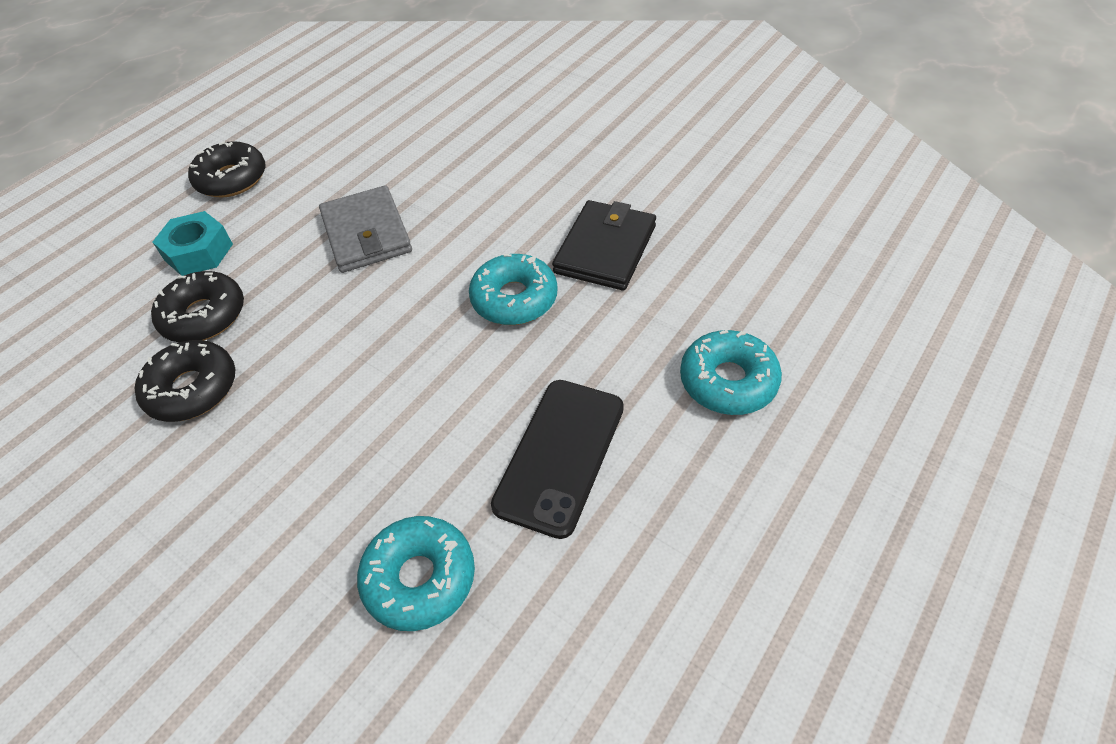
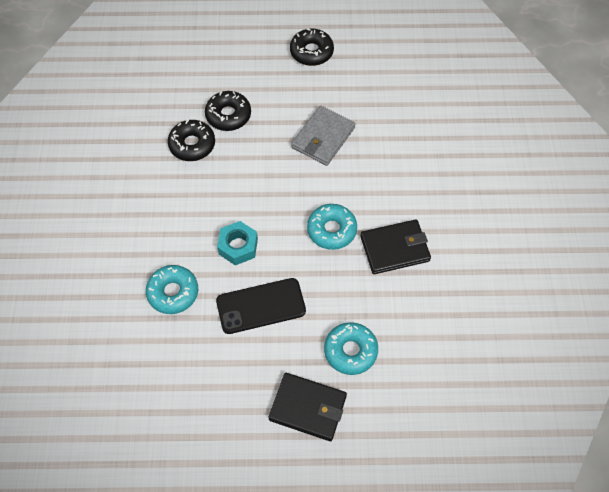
camera: 50 degrees right, 10 degrees up
(199, 252) = (259, 80): turquoise nut -> turquoise nut (238, 246)
(791, 491) = (308, 407): none -> black wallet

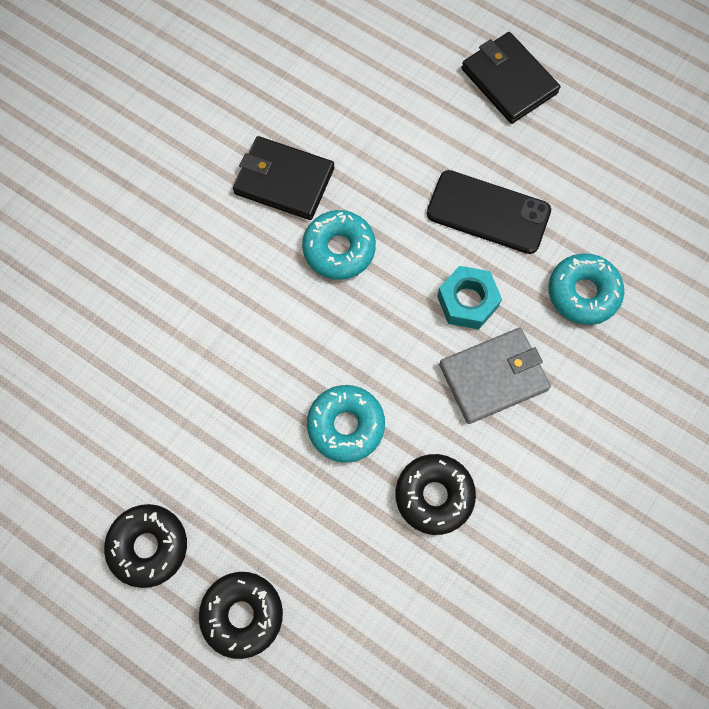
camera: 145 degrees left, 10 degrees up
(228, 115) = (351, 512): black donut -> black donut (242, 614)
(323, 138) = (249, 384): grey wallet -> grey wallet (493, 377)
(350, 351) = (423, 106): turquoise donut -> turquoise donut (346, 426)

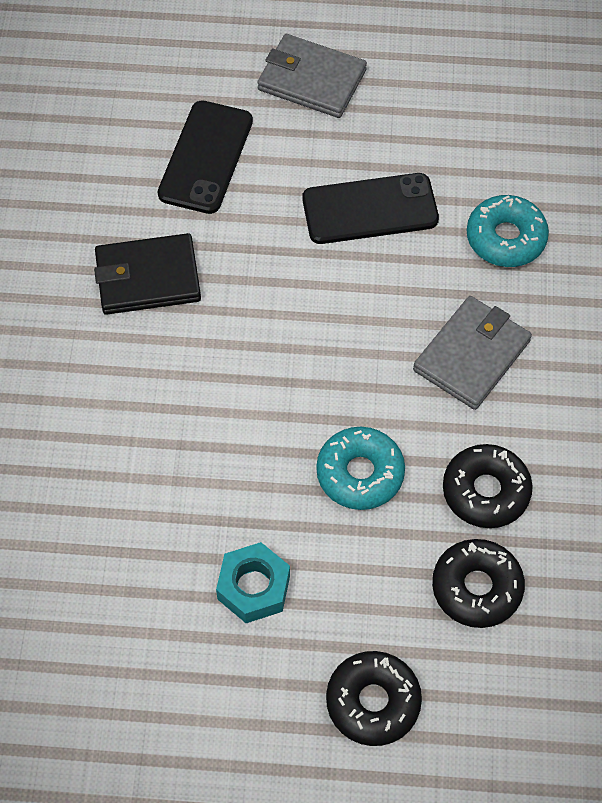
camera: 30 degrees left, 10 degrees down
(148, 546) = (237, 692): black donut -> black donut (476, 588)
(339, 249) = (246, 314): turquoise donut -> none
(386, 105) = (205, 157): none -> black phone
(467, 301) = (403, 300): turquoise nut -> turquoise nut (253, 587)
(508, 81) = (311, 80): black wallet -> grey wallet

